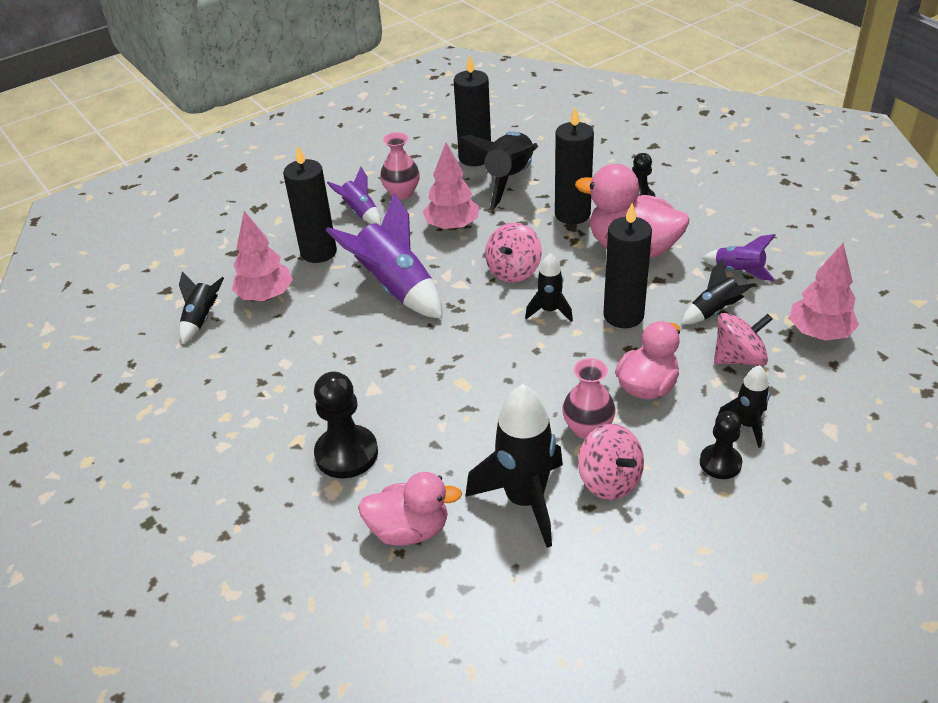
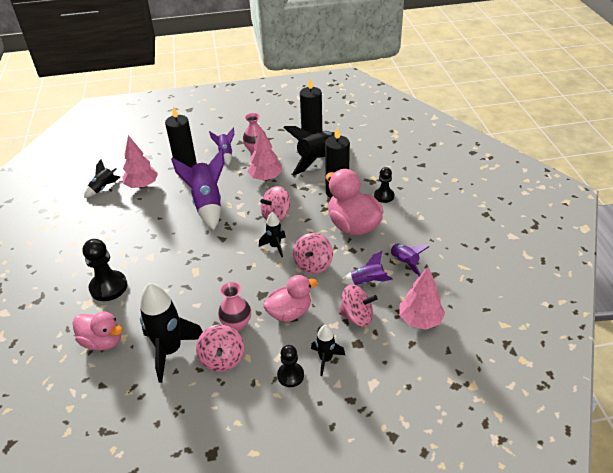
camera: 25 degrees right, 0 degrees up
(623, 315) = (313, 264): black candle -> pink spinning top
(713, 311) = (367, 282): black rocket -> purple rocket

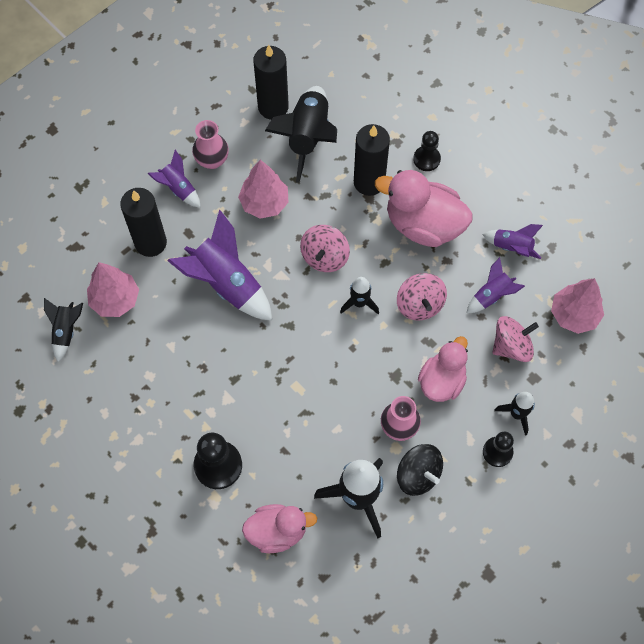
camera: 35 degrees left, 25 degrees up
(222, 359) = (418, 475): pink spinning top -> black spinning top

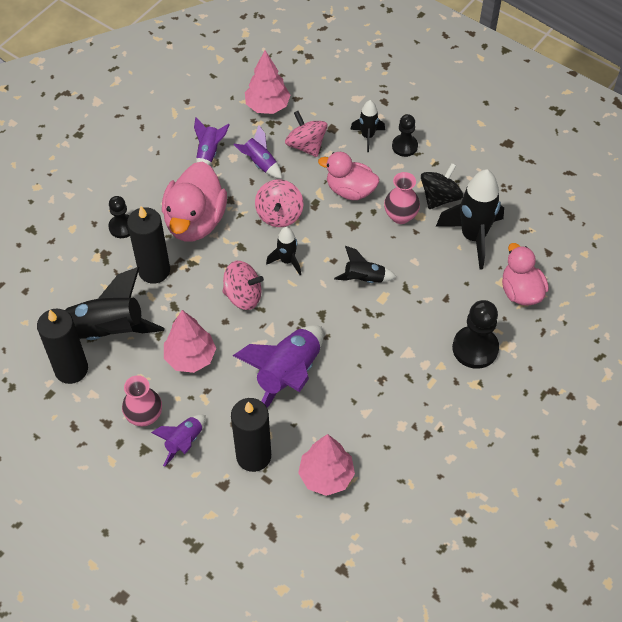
camera: 100 degrees left, 10 degrees down
(66, 331) = (372, 516): black rocket -> black rocket (364, 279)
(420, 304) = (279, 214): pink spinning top -> pink spinning top turned 120 degrees clockwise

